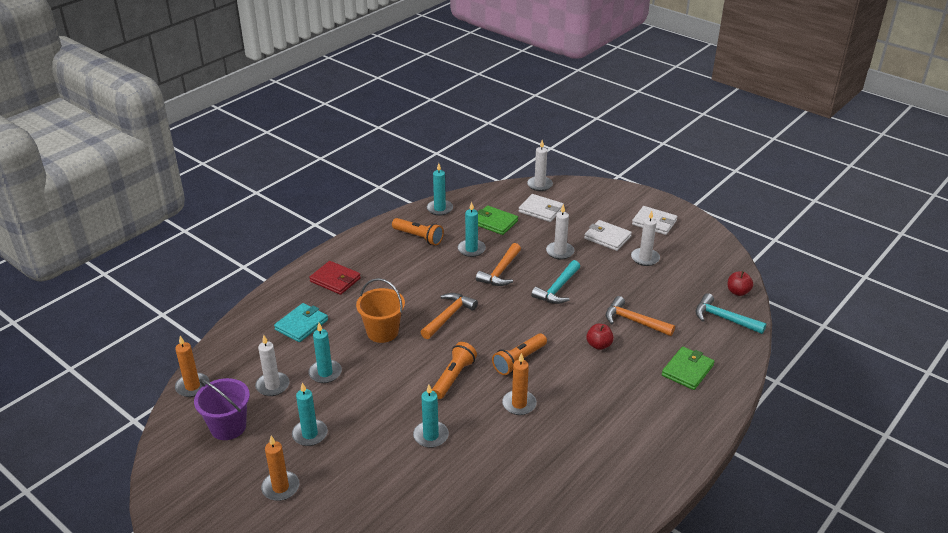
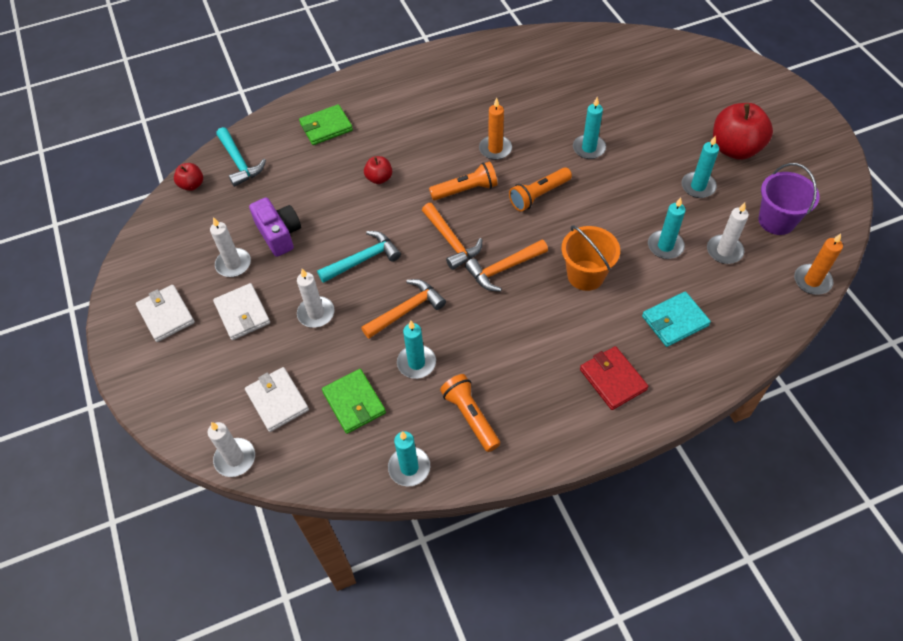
camera: 150 degrees left, 20 degrees up
(280, 487) = (735, 149): orange candle -> red apple
(634, 284) = (279, 234): none -> purple camera
(634, 321) = (323, 191): orange hammer -> orange hammer (451, 241)

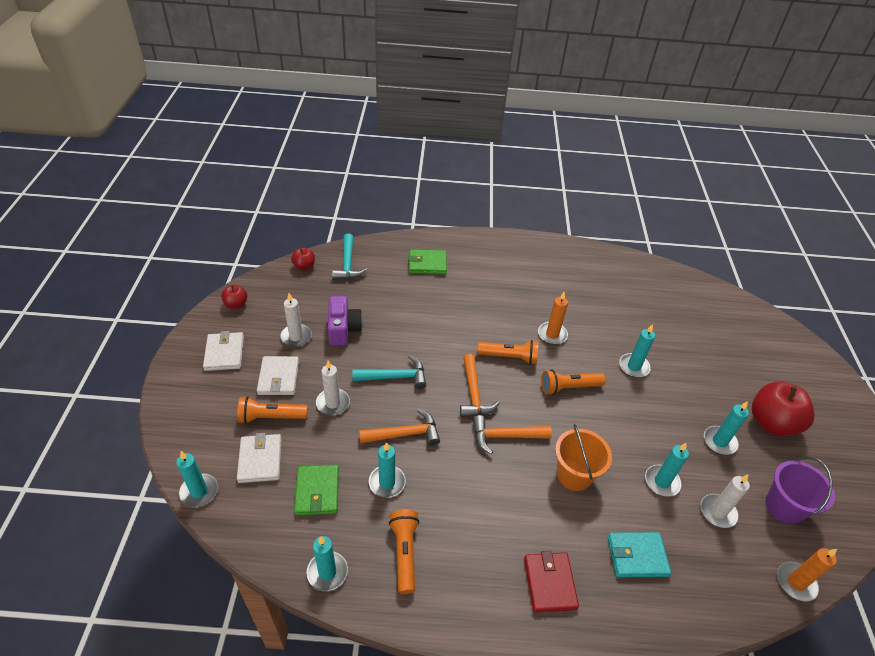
camera: 20 degrees right, 10 degrees down
(235, 458) = (199, 491): white candle -> turquoise candle
(260, 355) = (271, 417): none -> orange flashlight
(379, 178) = (445, 319): red apple -> red apple (236, 304)

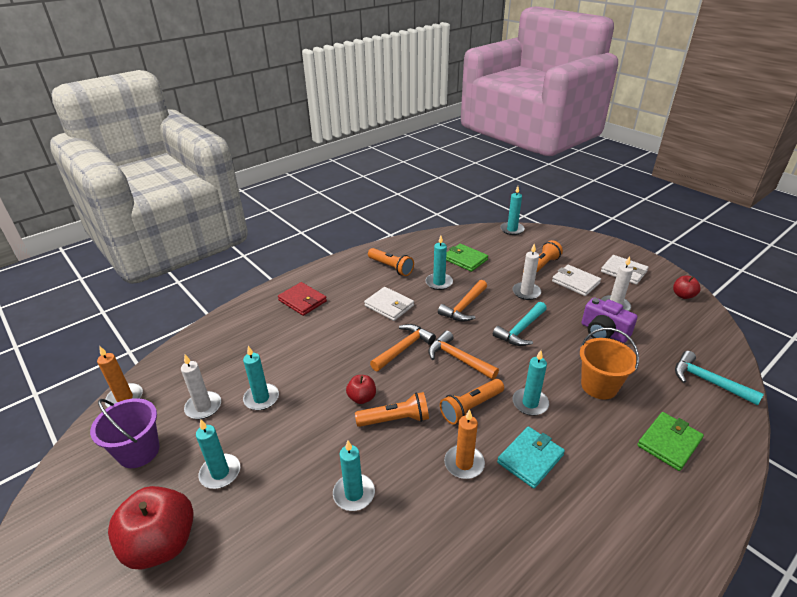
camera: 140 degrees right, 10 degrees down
(260, 460) = (511, 252): white wallet -> white wallet (389, 306)
(304, 266) = (721, 352): red apple -> red apple (362, 398)
(327, 572) = (416, 244): turquoise candle -> turquoise candle (530, 403)
(569, 387) = (395, 419): orange flashlight -> orange flashlight turned 45 degrees clockwise
(574, 475) = (333, 358): orange bucket -> orange bucket (599, 386)
(637, 556) = (256, 342): turquoise wallet -> turquoise wallet (530, 458)

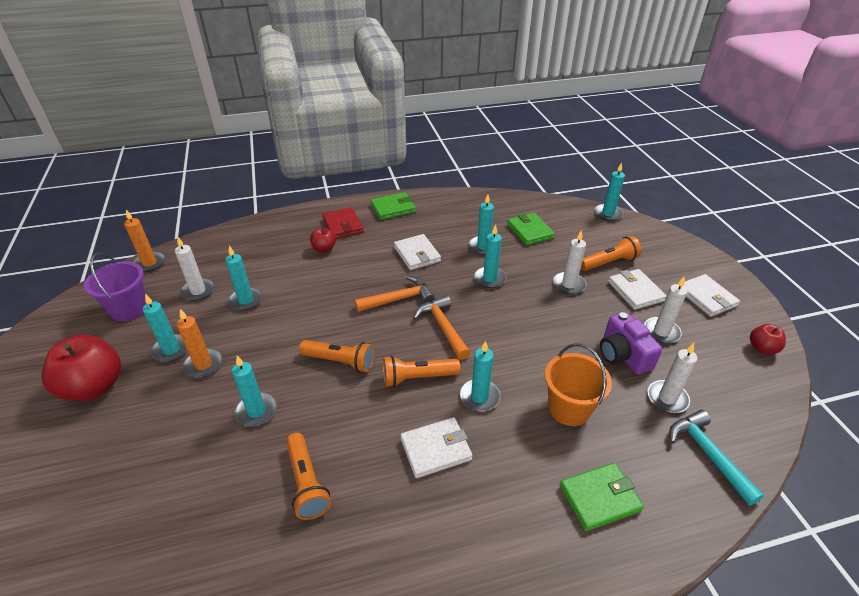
camera: 25 degrees right, 5 degrees up
(337, 273) = (393, 208): none -> green wallet
(362, 398) = (326, 331): red apple -> red apple (324, 249)
(391, 267) = (448, 218): orange flashlight -> orange flashlight (306, 483)
(464, 307) = (490, 279): orange hammer -> turquoise candle
(464, 463) = (369, 426): orange candle -> orange candle (203, 365)
(521, 330) = (531, 321): turquoise hammer -> none
(530, 458) = (435, 449): turquoise wallet -> white wallet
(655, 352) = (667, 398): none -> white candle

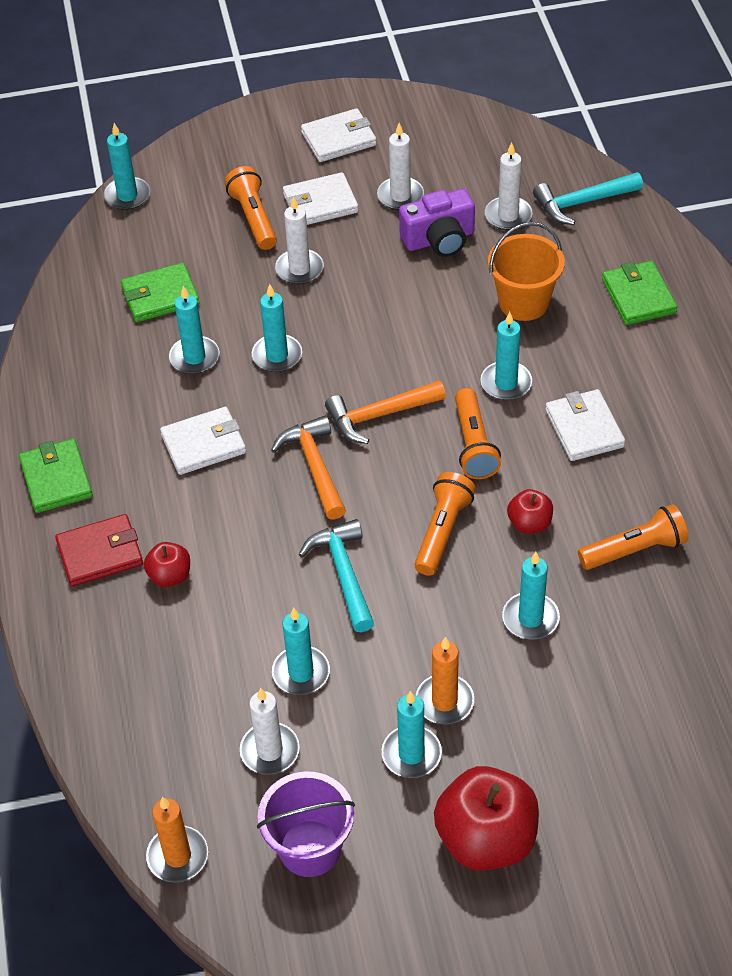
camera: 85 degrees left, 10 degrees up
(313, 315) = (344, 573): none -> turquoise hammer
(762, 348) = (432, 117): red apple -> red apple (529, 523)

